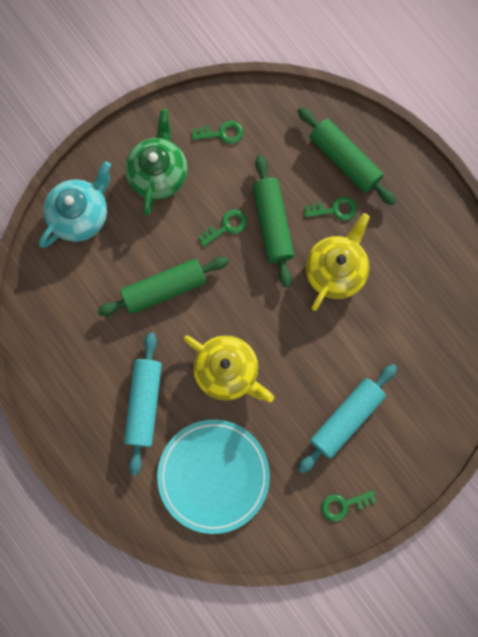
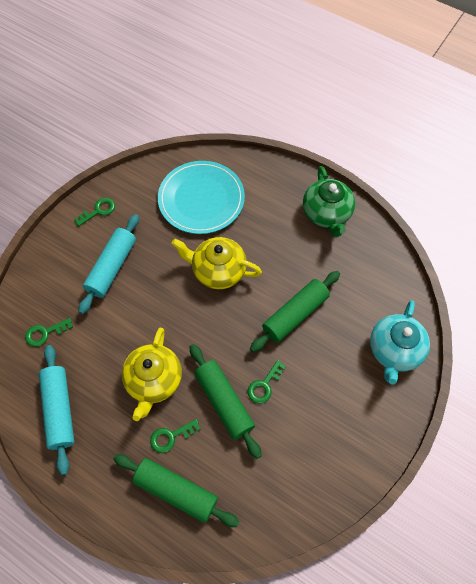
camera: 160 degrees right, 15 degrees down
(144, 403) = (272, 228): turquoise rolling pin -> turquoise rolling pin (60, 410)
(158, 173) = (346, 412): green teapot -> green teapot (326, 214)
(222, 133) = (304, 475): green key -> green key (45, 333)

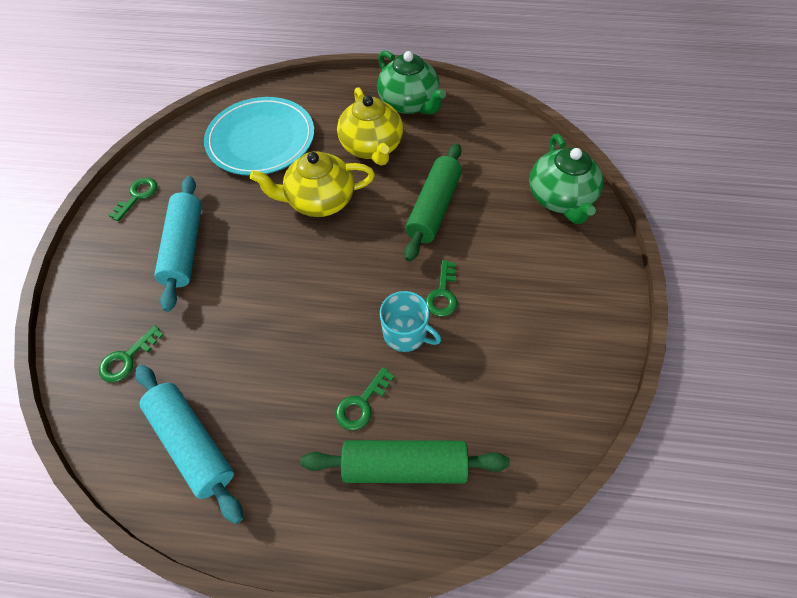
camera: 25 degrees left, 5 degrees down
(154, 381) = (304, 349): yellow teapot -> yellow teapot (372, 147)
(224, 402) = (406, 333): green rolling pin -> turquoise mug
(394, 351) = (560, 198): turquoise teapot -> green teapot

